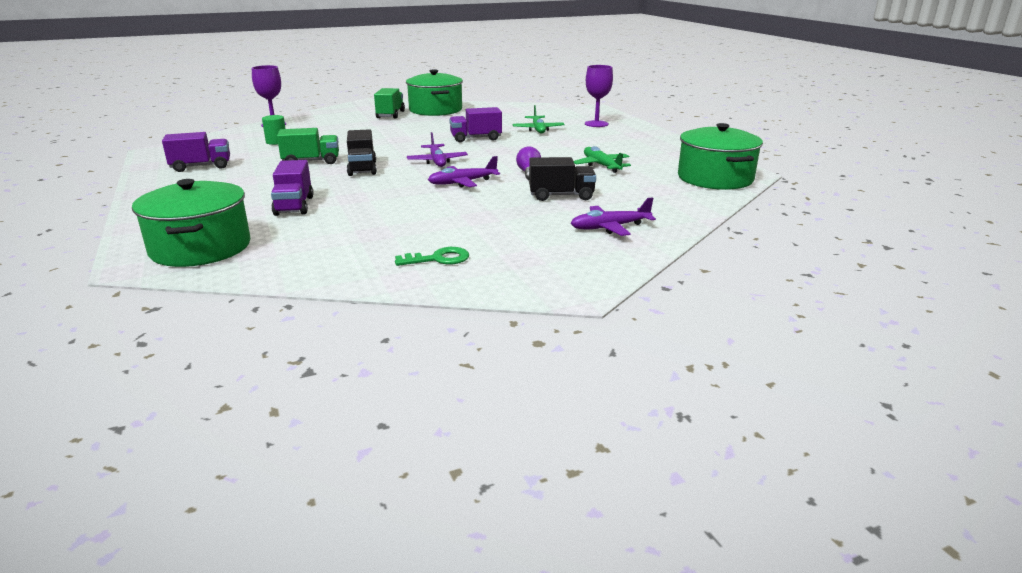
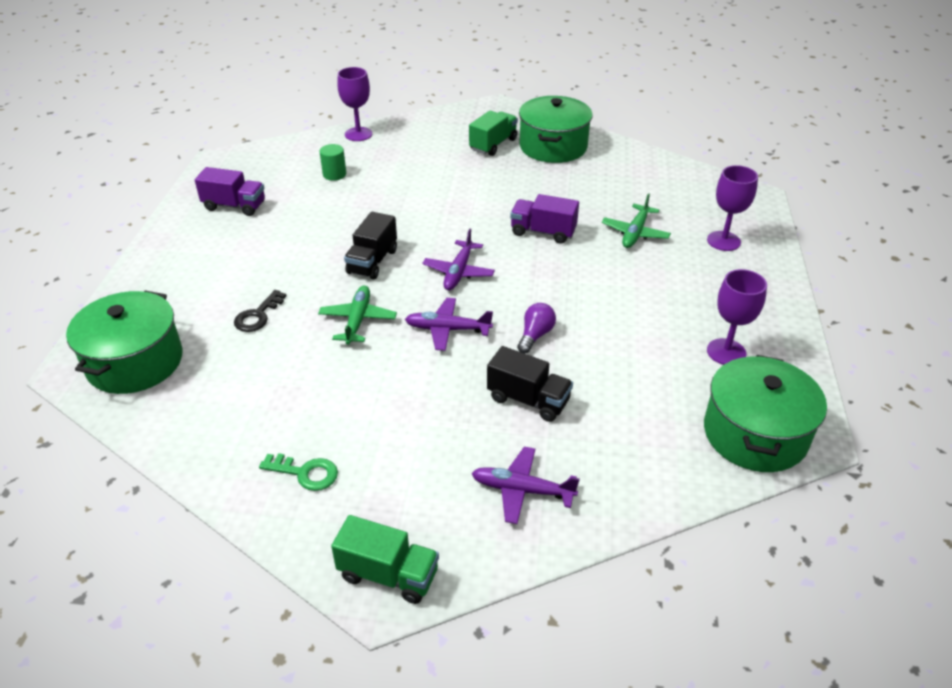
camera: 30 degrees right, 15 degrees up
(294, 206) = (258, 316): purple truck -> black key
(311, 161) = (336, 229): green truck -> green truck (388, 574)
(601, 166) = (636, 349): green plane -> green plane (357, 320)
(656, 157) = (726, 352): none -> purple goblet

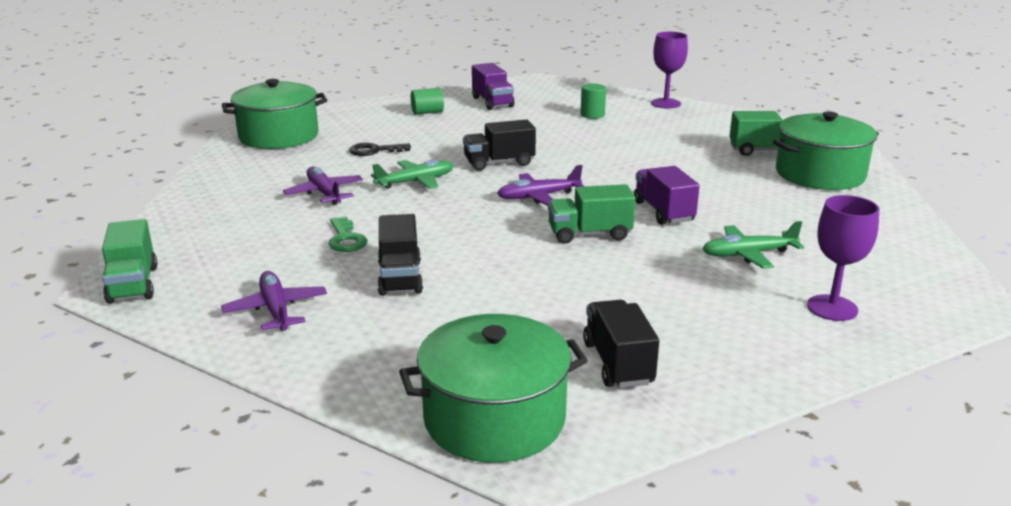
camera: 55 degrees right, 15 degrees down
(206, 249) = (427, 112): none -> green cylinder
(305, 473) = (218, 221): green key -> green key (346, 239)
(448, 329) = (451, 216): purple plane -> purple plane (324, 193)
(535, 335) = (497, 254): purple light bulb -> none
(545, 279) = (589, 234): none -> green truck
(726, 352) = (617, 363): purple goblet -> black truck

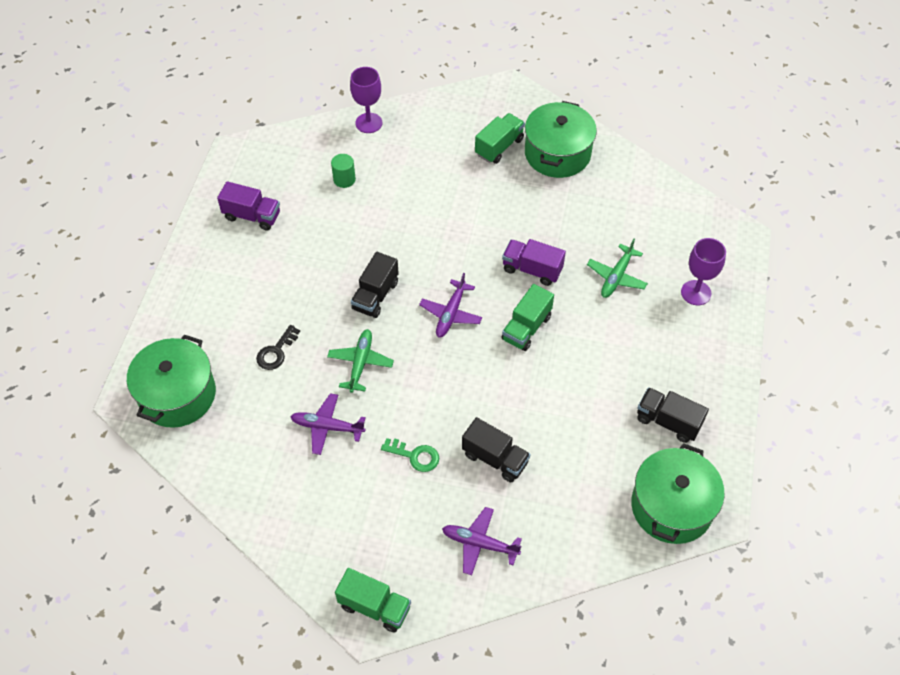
camera: 50 degrees left, 30 degrees up
(427, 112) = (229, 270): green cylinder -> none

